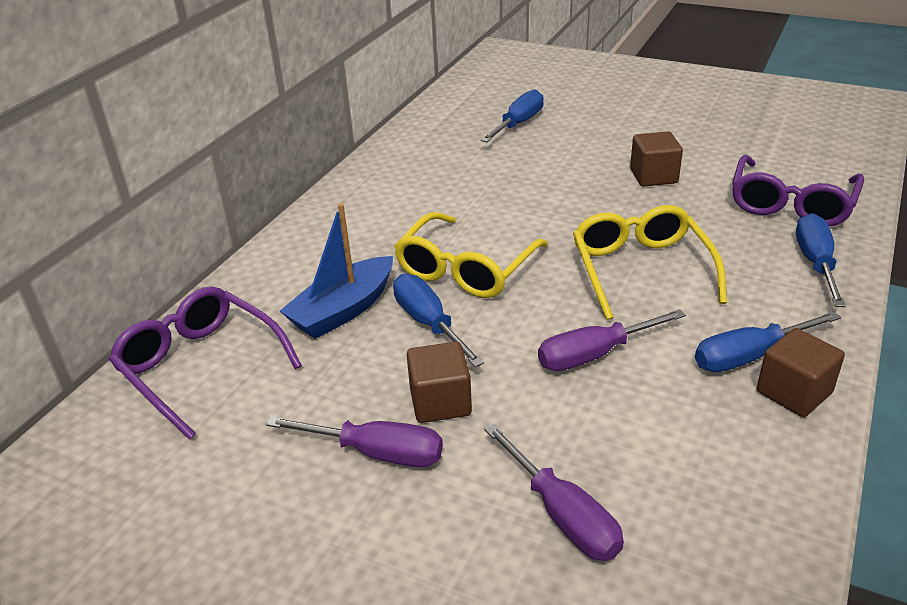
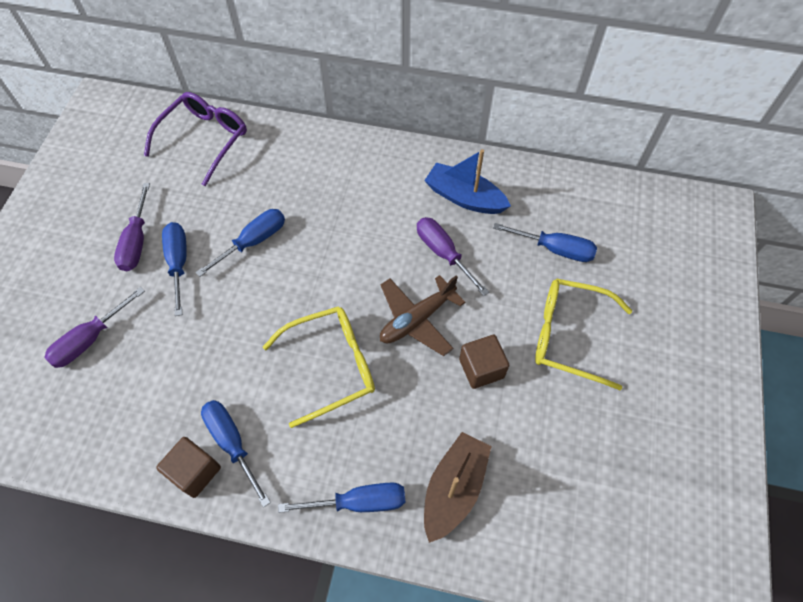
camera: 75 degrees right, 25 degrees up
(343, 310) = (263, 192): blue boat -> blue boat (464, 197)
(440, 402) = (178, 263): brown cube -> blue screwdriver
(465, 270) = (316, 250): yellow glasses -> yellow glasses (568, 335)
(586, 207) = (417, 319): none -> brown plane
(595, 354) = (228, 343): purple screwdriver -> purple screwdriver (443, 253)
(791, 205) = (454, 488): purple glasses -> brown boat

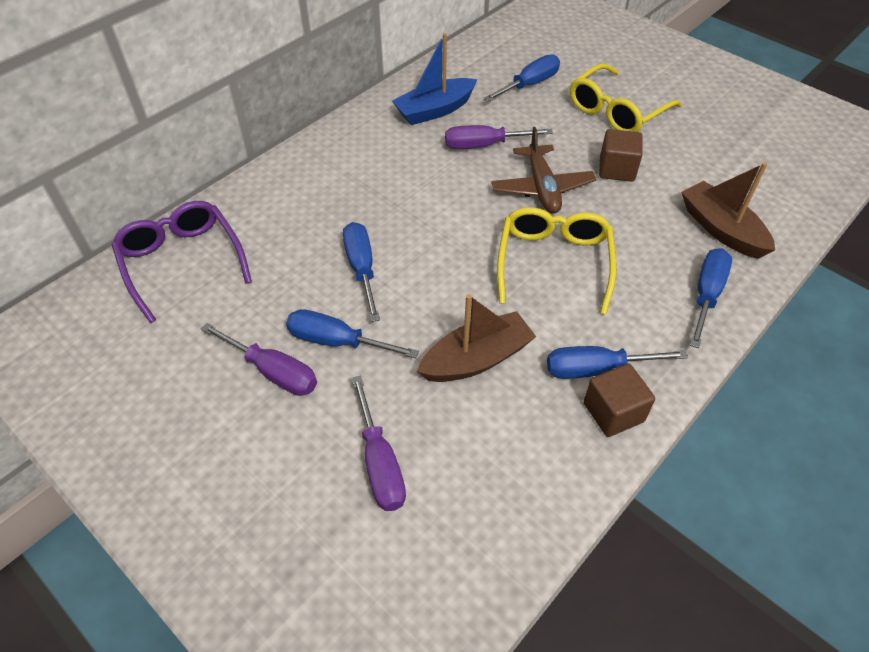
camera: 60 degrees left, 10 degrees down
(203, 356) = (476, 359): none -> brown boat

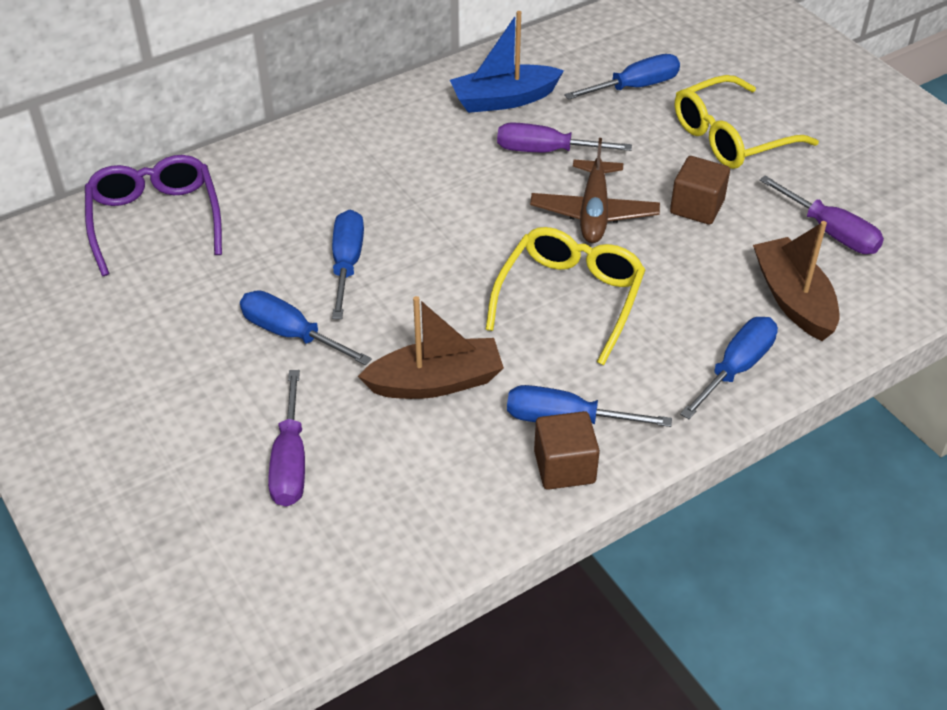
camera: 15 degrees right, 5 degrees down
(272, 371) = (212, 350): purple screwdriver -> purple screwdriver (830, 231)

